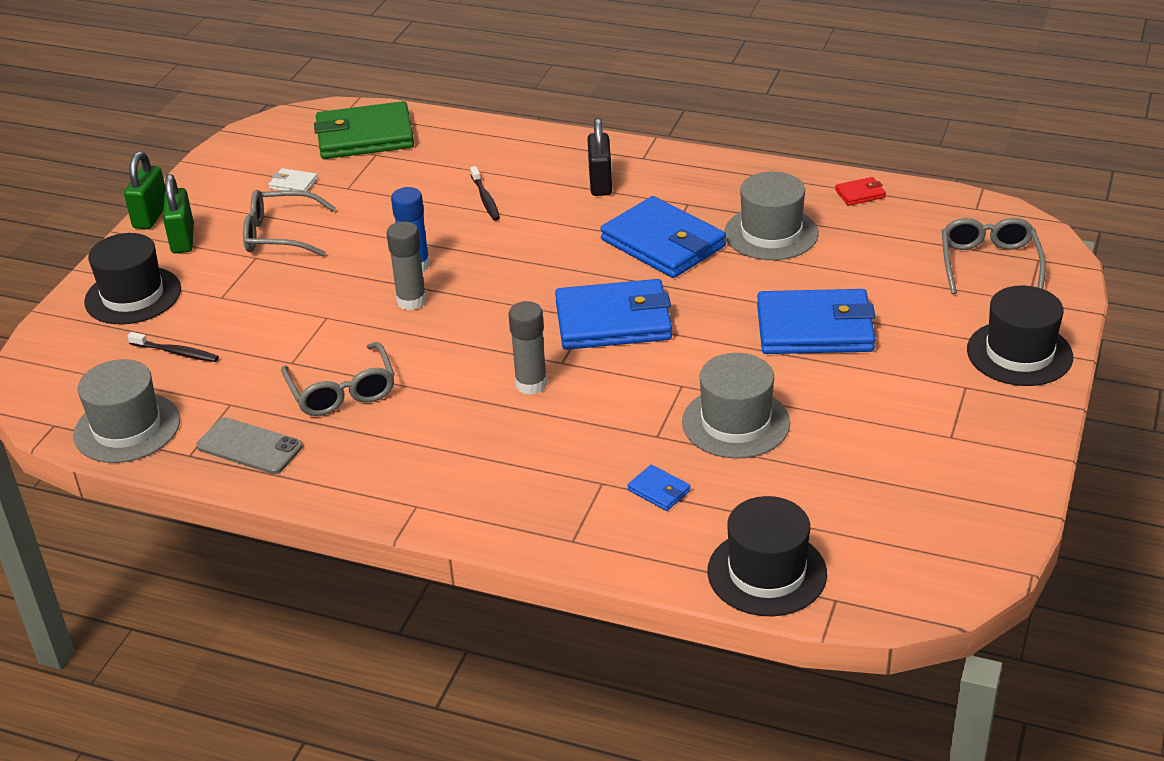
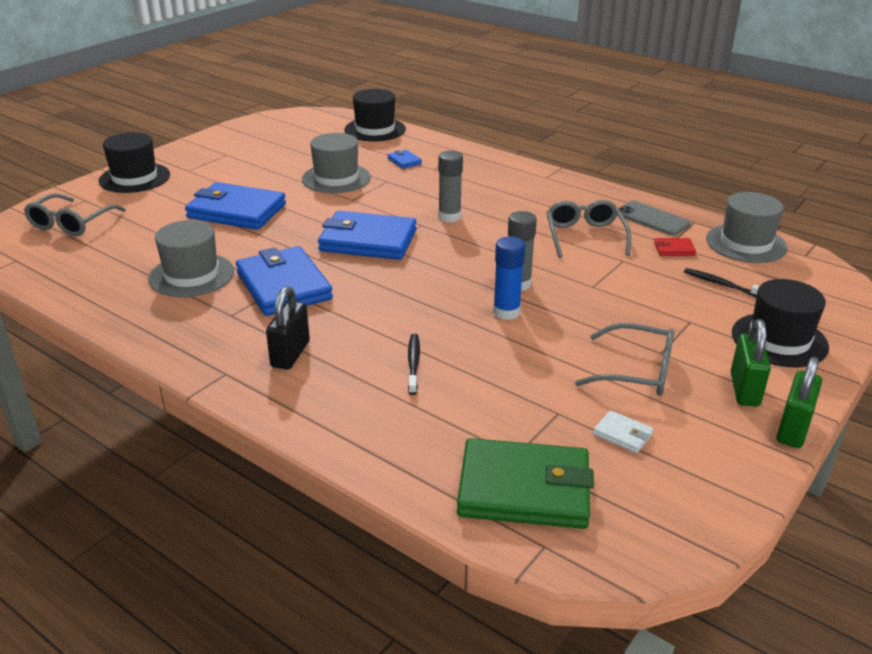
camera: 165 degrees left, 5 degrees down
(860, 194) = (81, 291): red wallet -> red wallet (674, 249)

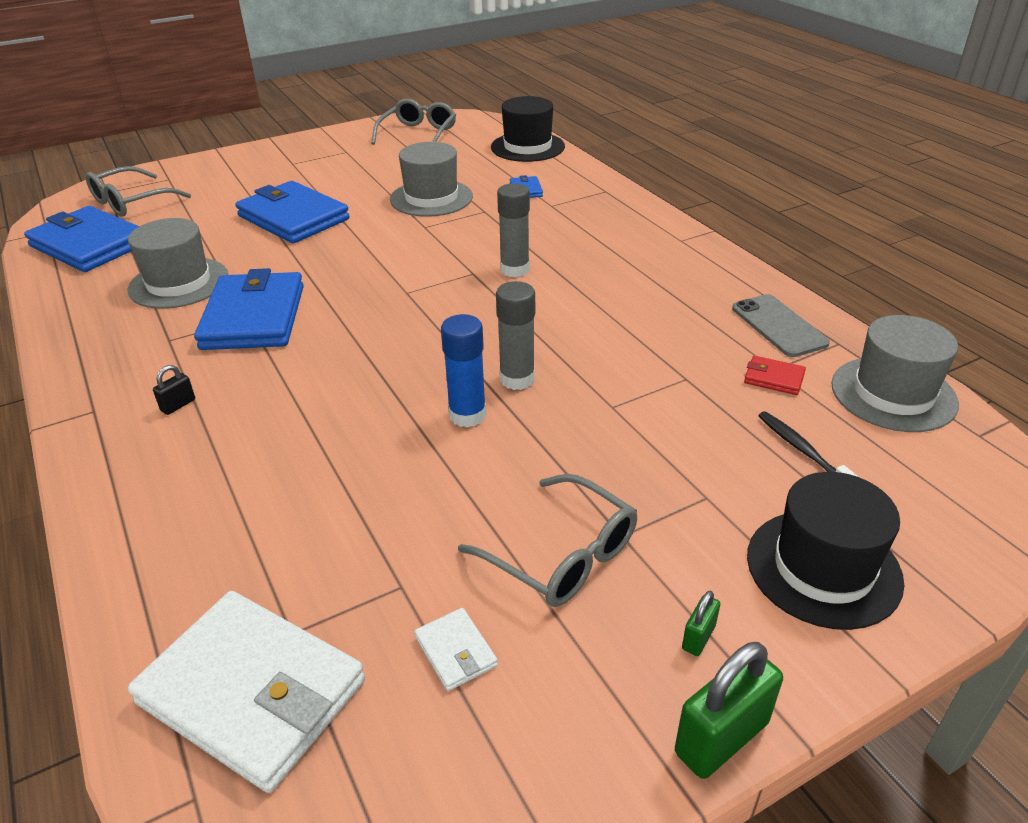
camera: 25 degrees right, 5 degrees up
(134, 178) = (235, 163): black hat -> none
(290, 354) = (178, 405): black padlock -> black padlock, size x0.50
(368, 241) = (394, 281): blue wallet -> blue wallet (89, 245)
(413, 363) = (294, 456): black toothbrush -> none
(524, 489) = (252, 692): green wallet -> white wallet
(584, 236) = (663, 331): grey glasses -> grey glasses (418, 134)
(744, 389) = (698, 637): green padlock -> green padlock, size x0.50

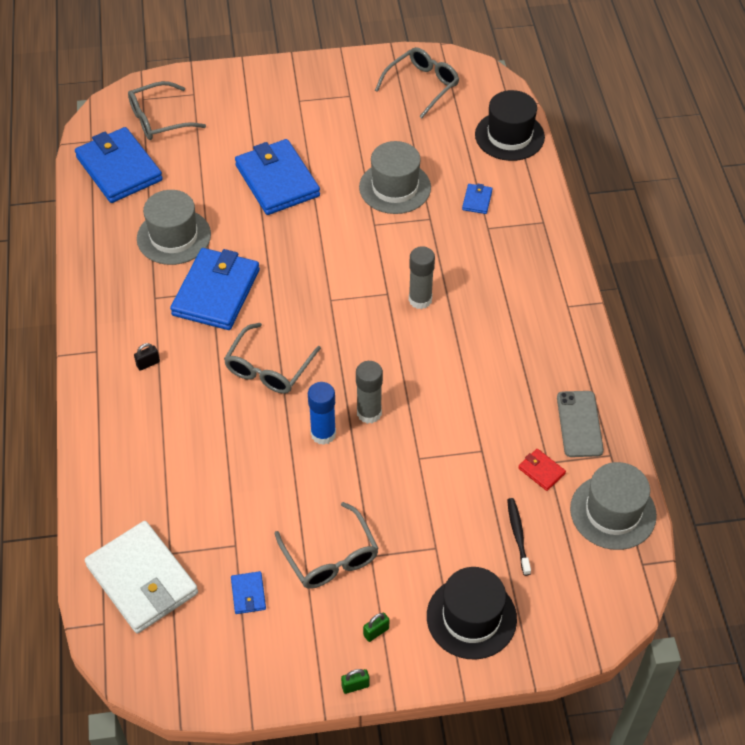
camera: 20 degrees right, 15 degrees up
(357, 369) = (268, 368): none -> grey glasses
(456, 651) = (248, 594): white wallet -> blue wallet
(721, 738) = (355, 686): green padlock -> green padlock, size x0.50

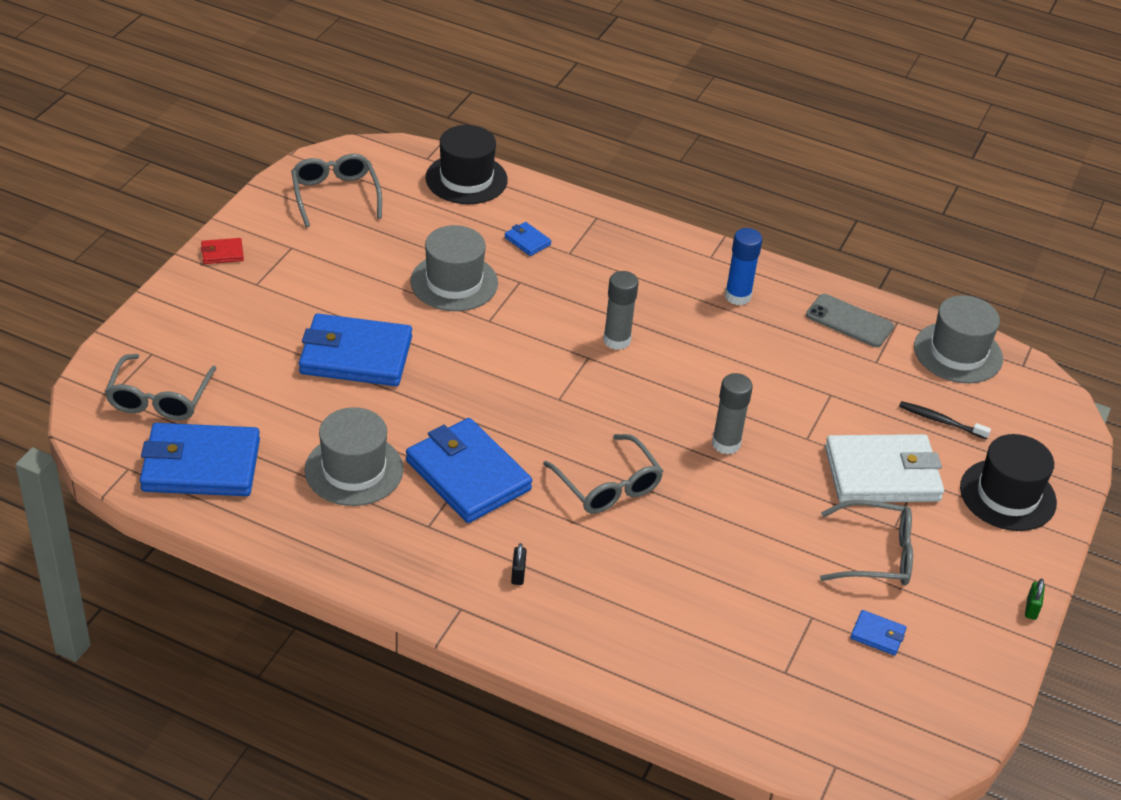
camera: 60 degrees left, 10 degrees down
(142, 579) = (802, 709): white wallet -> white wallet (882, 474)
(323, 434) = (725, 487): blue glue stick -> blue glue stick (737, 296)
(376, 632) = (982, 565): green padlock -> none
(541, 471) = (882, 370): red wallet -> red wallet (222, 253)

